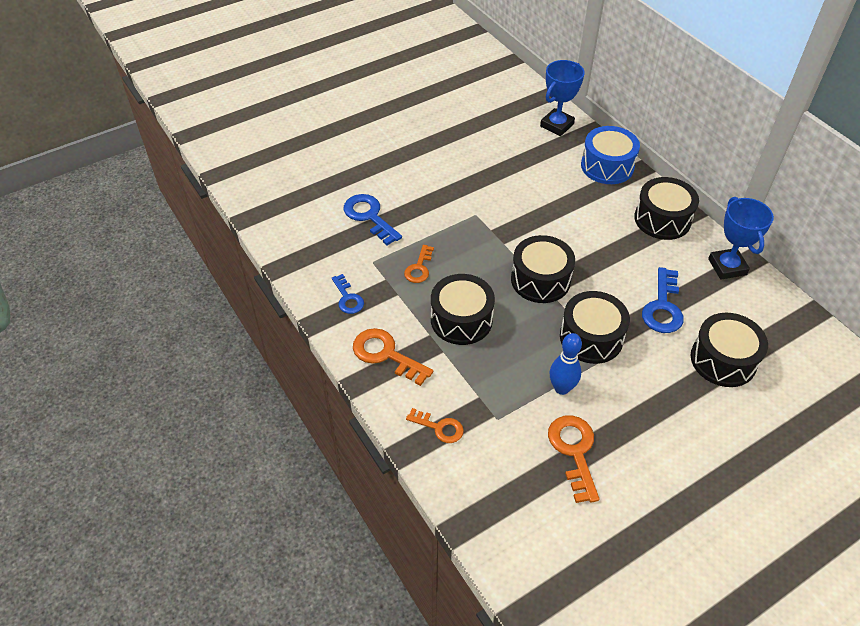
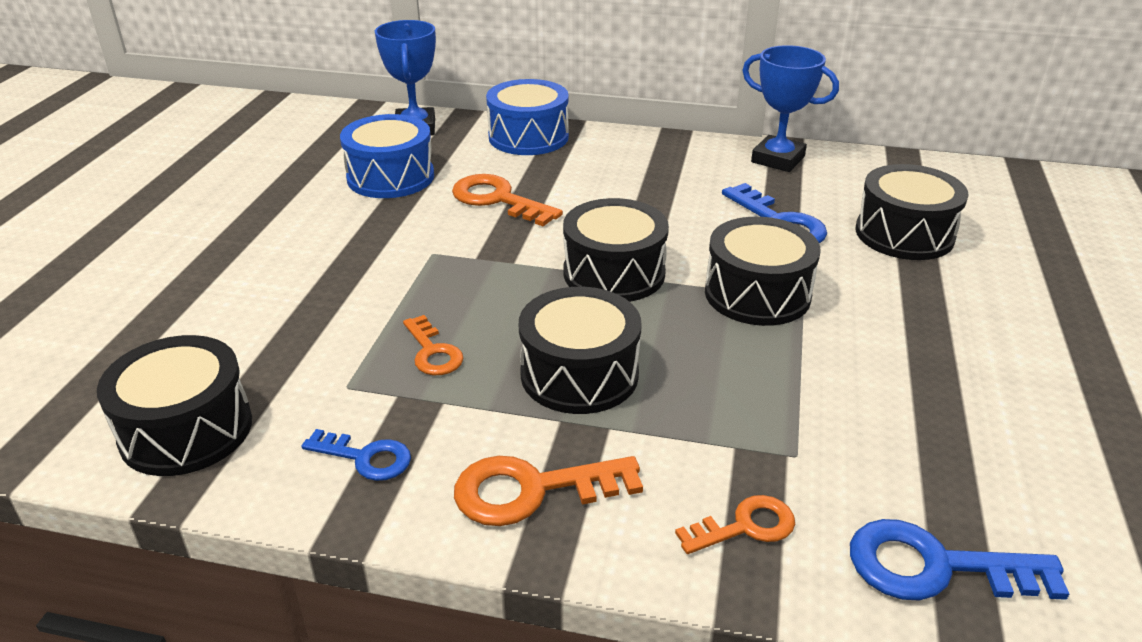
camera: 45 degrees left, 15 degrees down
(369, 216) = (266, 336): blue key -> blue key (934, 567)
(508, 154) = (390, 177): none -> blue drum
(561, 388) = (810, 365): blue bowling pin -> none
(574, 451) = (929, 421): orange key -> orange key (497, 199)
(662, 219) = (656, 153): black drum -> black drum (186, 430)

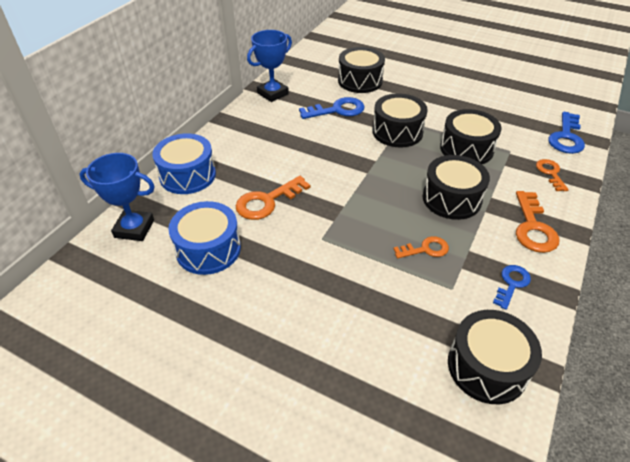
camera: 75 degrees left, 10 degrees up
(614, 273) = (366, 171): black drum -> black drum (466, 149)

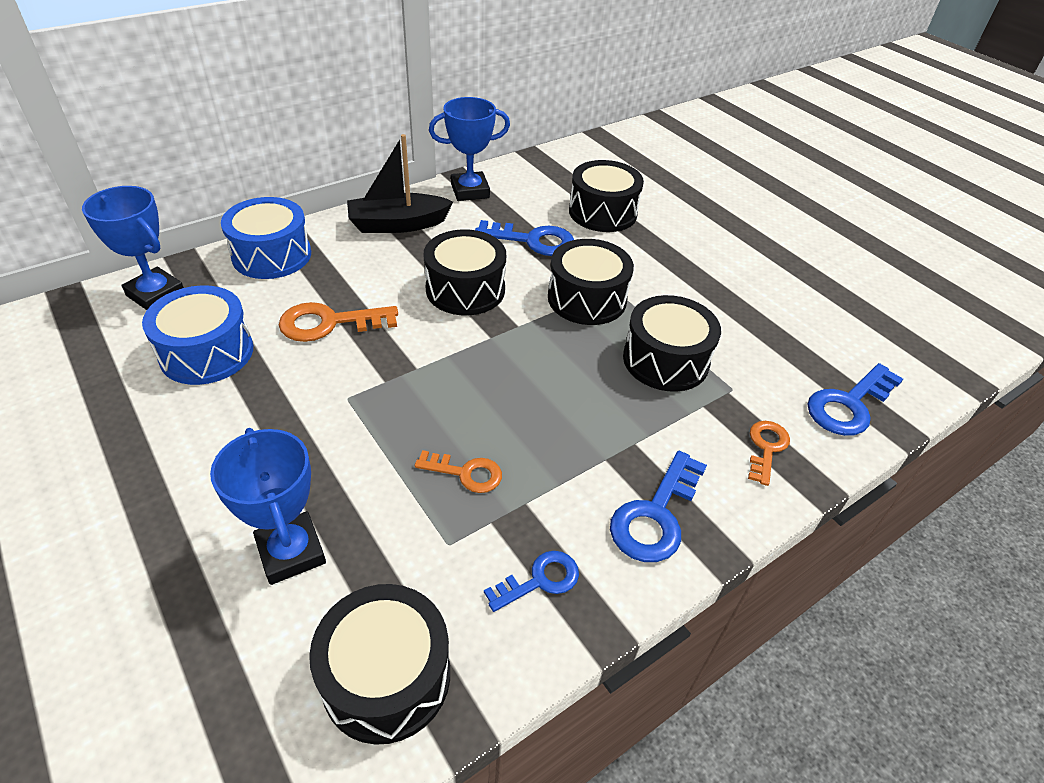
camera: 25 degrees right, 0 degrees up
(249, 128) = (398, 224): none -> black boat
(376, 333) = (291, 552): none -> blue trophy
(451, 199) = (572, 421): black drum -> black drum (465, 289)
(533, 228) = (655, 516): orange key -> blue key

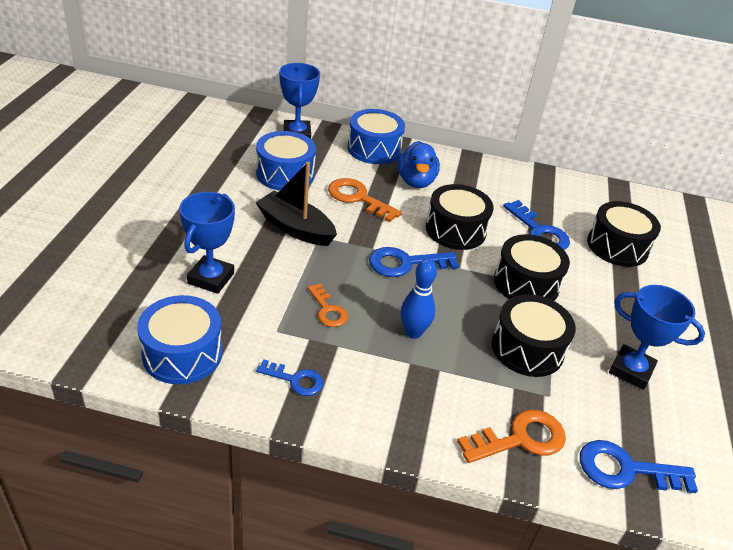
camera: 45 degrees right, 5 degrees down
(362, 263) = (416, 181): none -> blue duck
(386, 676) = (182, 353): black drum -> blue drum
(398, 224) = (465, 174): black boat -> black boat (295, 228)
(470, 191) = (538, 182): blue trophy -> blue trophy (631, 370)
(568, 425) = (413, 332): none -> blue bowling pin
(655, 516) = (396, 408): blue key -> blue key (405, 263)
(766, 447) = (520, 438): orange key -> orange key, size x1.59

